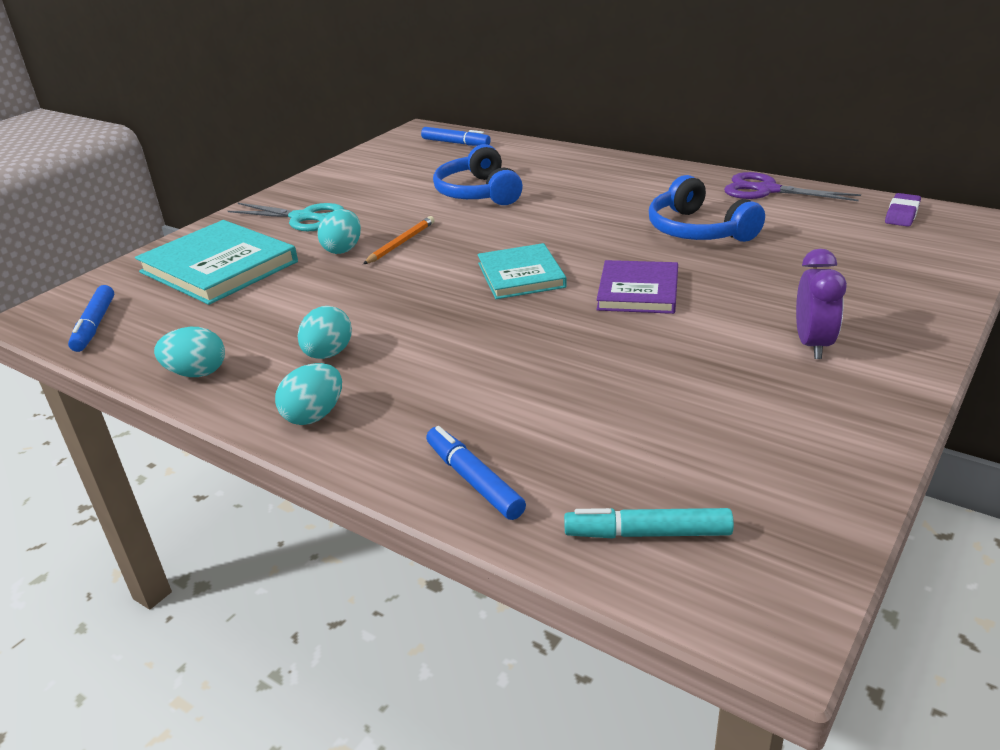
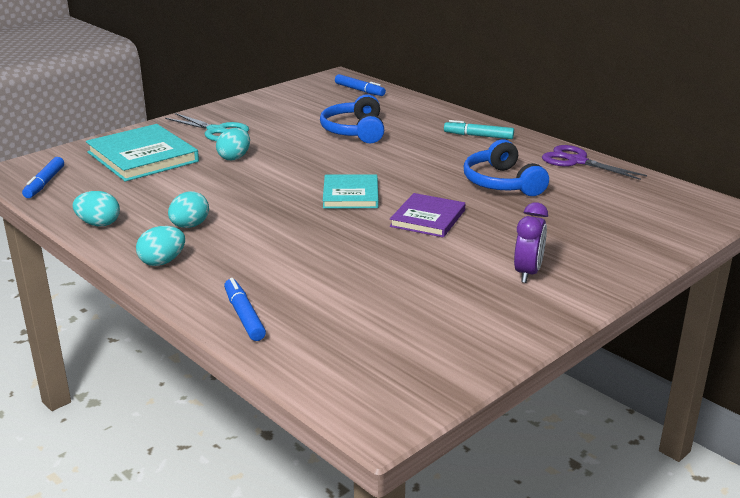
camera: 10 degrees right, 5 degrees down
(401, 243) = (277, 159): orange pencil -> none
(647, 533) = (335, 363): turquoise marker -> turquoise marker (478, 136)
(902, 214) = (668, 195): purple eraser -> none

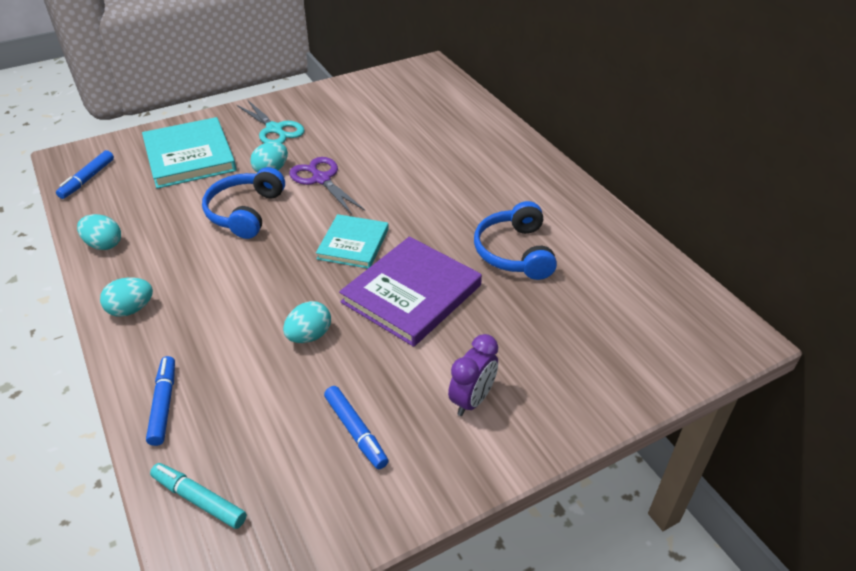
camera: 15 degrees right, 15 degrees up
(189, 226) = (181, 262): turquoise egg -> turquoise egg (309, 336)
(354, 131) = (404, 149): blue headphones -> blue headphones (245, 212)
(359, 90) = (439, 89): blue marker -> blue marker (356, 431)
(428, 218) = (411, 294): purple book -> purple book, size x1.60
(478, 136) = (526, 175): turquoise marker -> turquoise marker (199, 499)
(576, 161) = (611, 231): purple scissors -> purple scissors (321, 179)

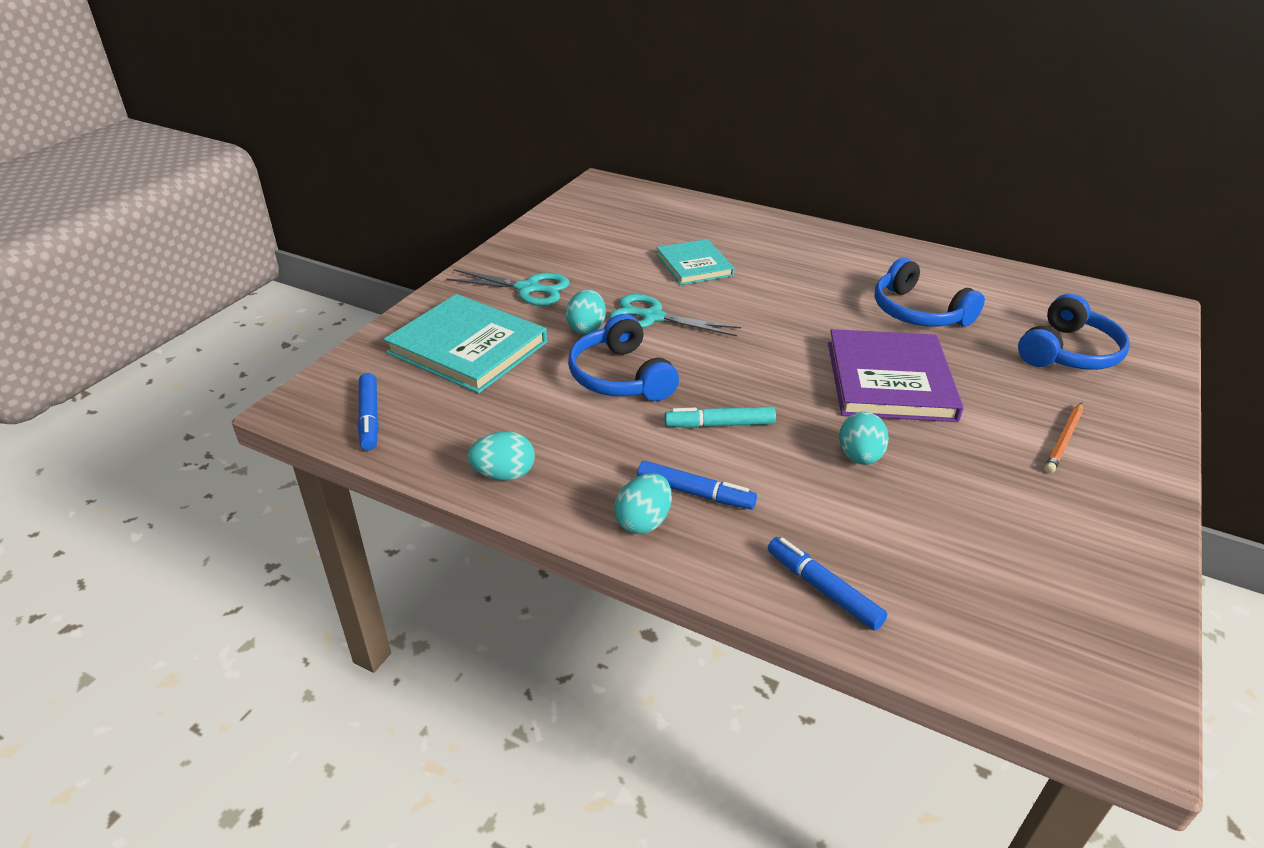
camera: 35 degrees left, 5 degrees down
(199, 499) = (990, 649): turquoise marker -> turquoise marker (719, 424)
(321, 179) = (652, 317): purple scissors -> turquoise scissors
(353, 244) = (774, 361): turquoise book -> turquoise book (694, 265)
(356, 431) = (1021, 513): blue marker -> blue marker (695, 493)
(472, 400) = (1064, 440): purple clock -> orange pencil
(590, 337) = (1068, 352): none -> blue headphones

